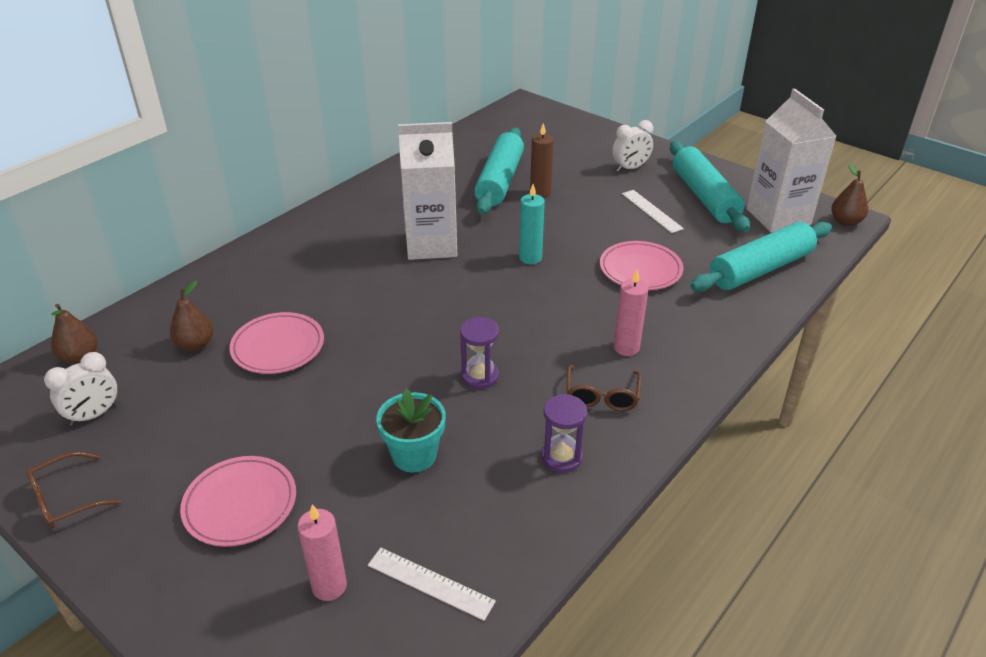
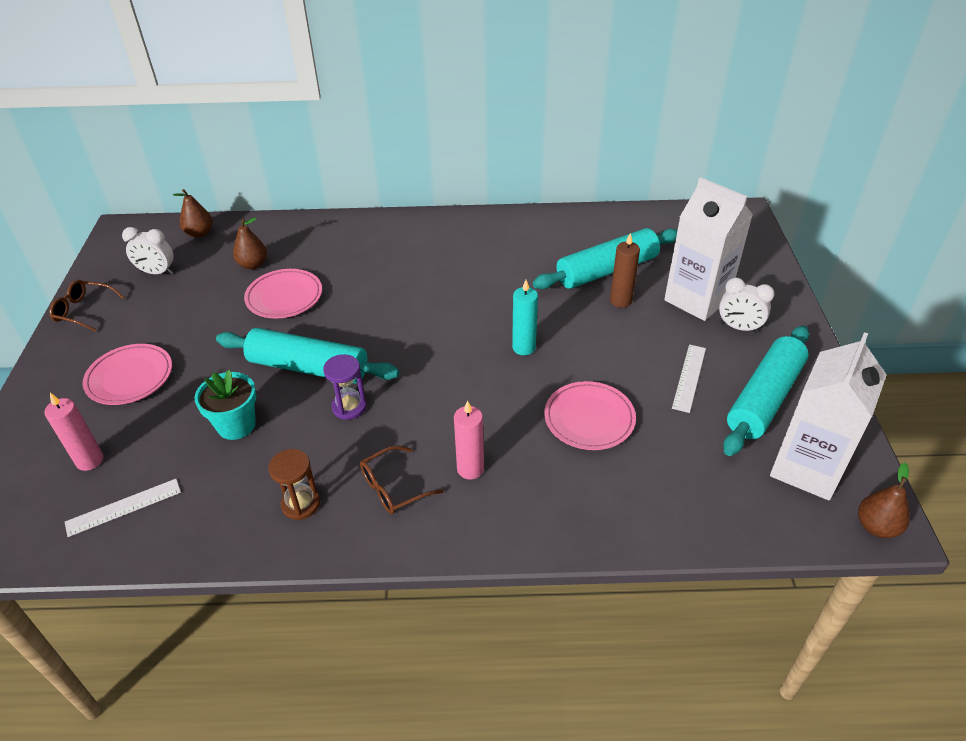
camera: 50 degrees right, 5 degrees up
(430, 583) = (123, 507): white ruler -> white ruler turned 75 degrees clockwise
(431, 245) = (475, 289): white carton -> white carton (697, 299)
(561, 457) = (301, 504): purple hourglass -> brown hourglass
(760, 269) = (696, 499): turquoise rolling pin -> turquoise rolling pin (308, 367)

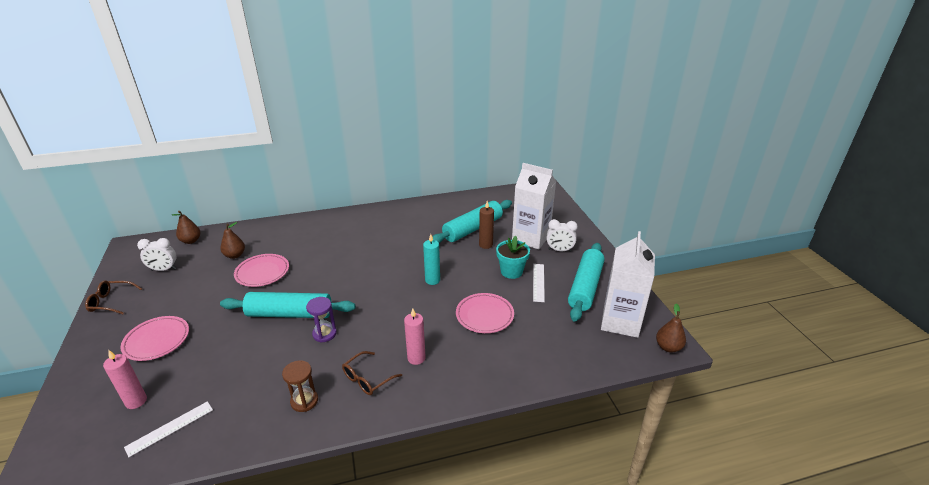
camera: 15 degrees left, 10 degrees down
(236, 425) = (245, 358): turquoise flower pot -> turquoise flower pot (511, 271)

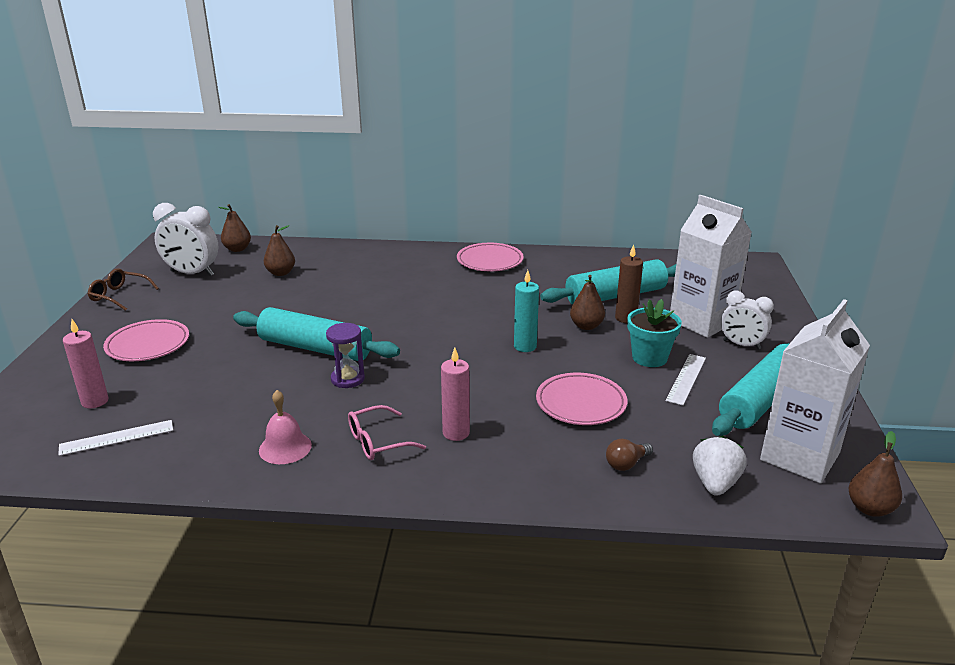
camera: 20 degrees right, 5 degrees down
(164, 269) = (192, 273): white clock -> white clock, size x1.50
(262, 272) = (304, 297): pink plate -> pink plate (490, 261)
(304, 401) = (285, 447): brown hourglass -> pink bell
(367, 379) = (377, 442): brown glasses -> pink glasses
(464, 256) = (586, 326): none -> brown pear
(529, 353) = (626, 464): none -> brown light bulb
(583, 353) = (715, 483): none -> white strawberry

